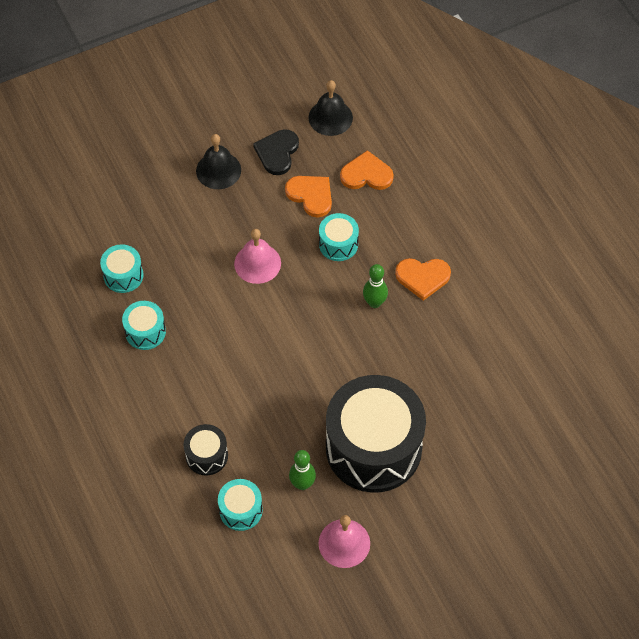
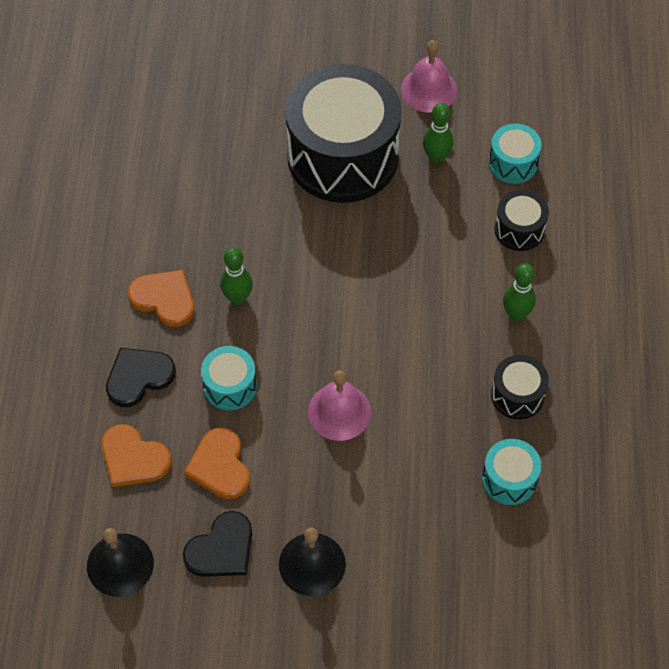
camera: 150 degrees left, 0 degrees up
(145, 332) = (517, 395): turquoise drum -> black drum
(175, 388) = (516, 314): none -> green bowling pin
(400, 221) = (138, 377): none -> black heart

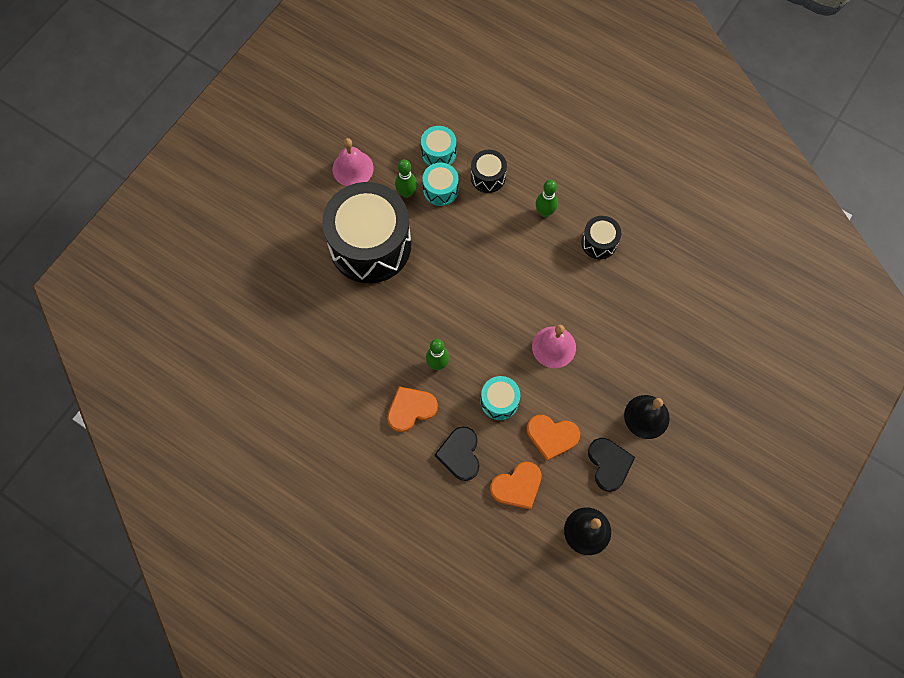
camera: 60 degrees left, 10 degrees up
(509, 479) = (650, 278): turquoise drum -> turquoise drum (440, 190)

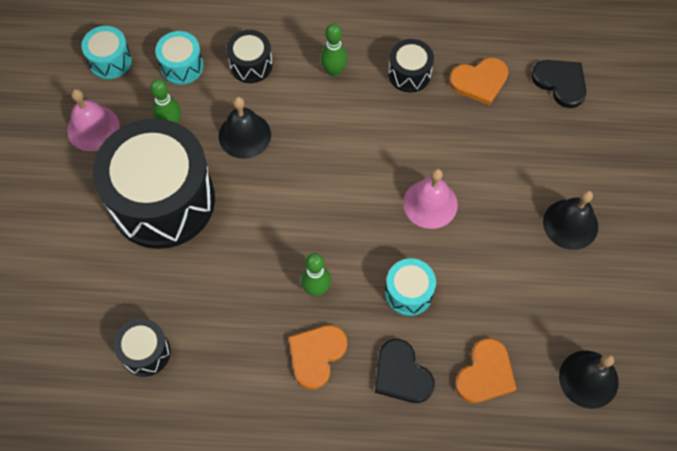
camera: 30 degrees left, 5 degrees down
(301, 344) = (145, 352): none -> black drum
(440, 190) = (207, 103): turquoise drum -> turquoise drum (110, 61)
(453, 227) = (244, 135): none -> black bell
(552, 436) = (487, 299): orange heart -> orange heart (479, 81)
(609, 464) = (565, 294): black heart -> black heart (560, 83)

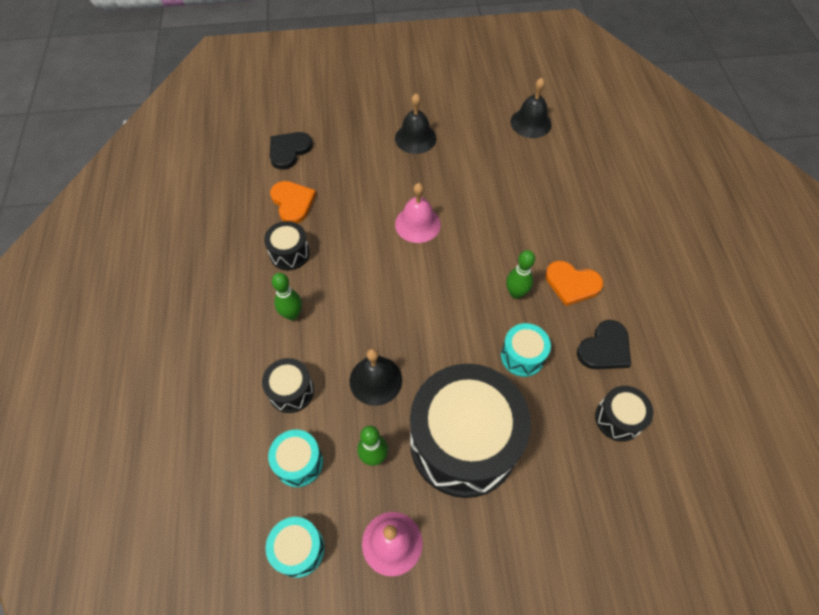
camera: 100 degrees left, 5 degrees down
(401, 374) = (566, 226): black heart -> black heart (605, 348)
(408, 293) = (499, 229): turquoise drum -> turquoise drum (522, 356)
(485, 374) = (547, 177): orange heart -> none

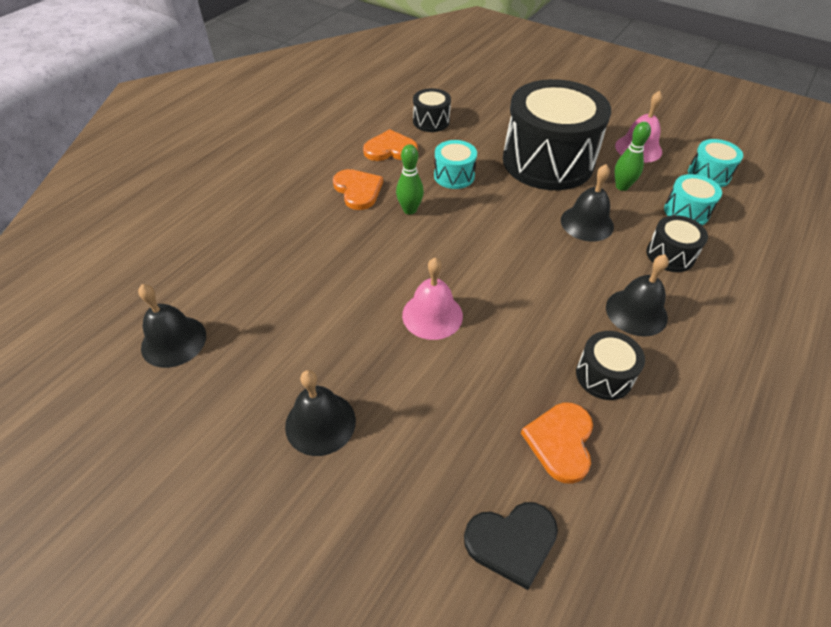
camera: 140 degrees left, 10 degrees down
(292, 314) = (636, 312): green bowling pin -> black bell
(605, 348) = (390, 149): black heart -> orange heart

